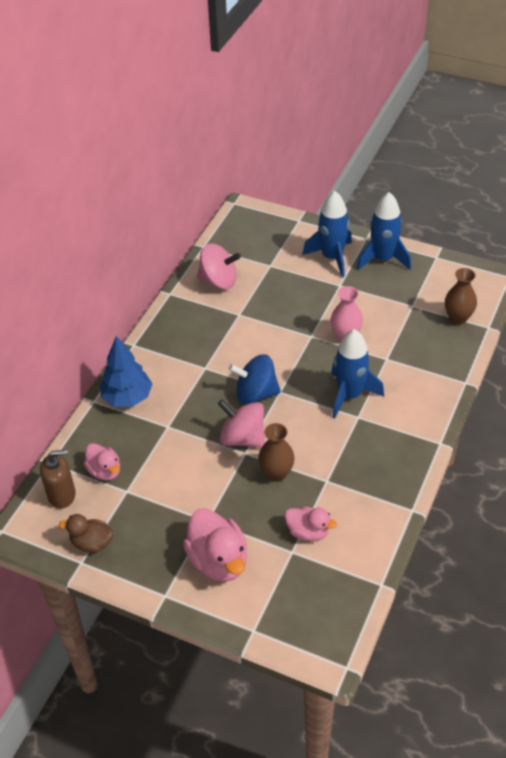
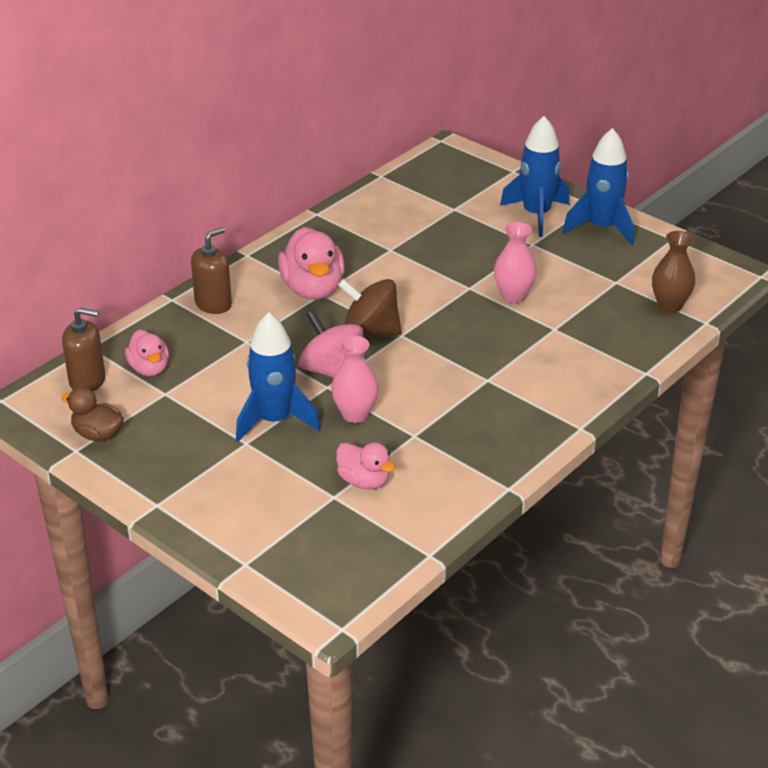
camera: 15 degrees right, 10 degrees down
(127, 398) = (213, 304): blue tree -> brown soap dispenser
(218, 561) = (239, 485): pink duck -> pink duck (313, 289)
(219, 281) = (383, 212): pink spinning top -> none
(256, 394) = (370, 331): blue spinning top -> brown spinning top
(276, 473) = (355, 414): brown vase -> pink vase
(350, 395) = (488, 355): blue rocket -> blue rocket (275, 420)

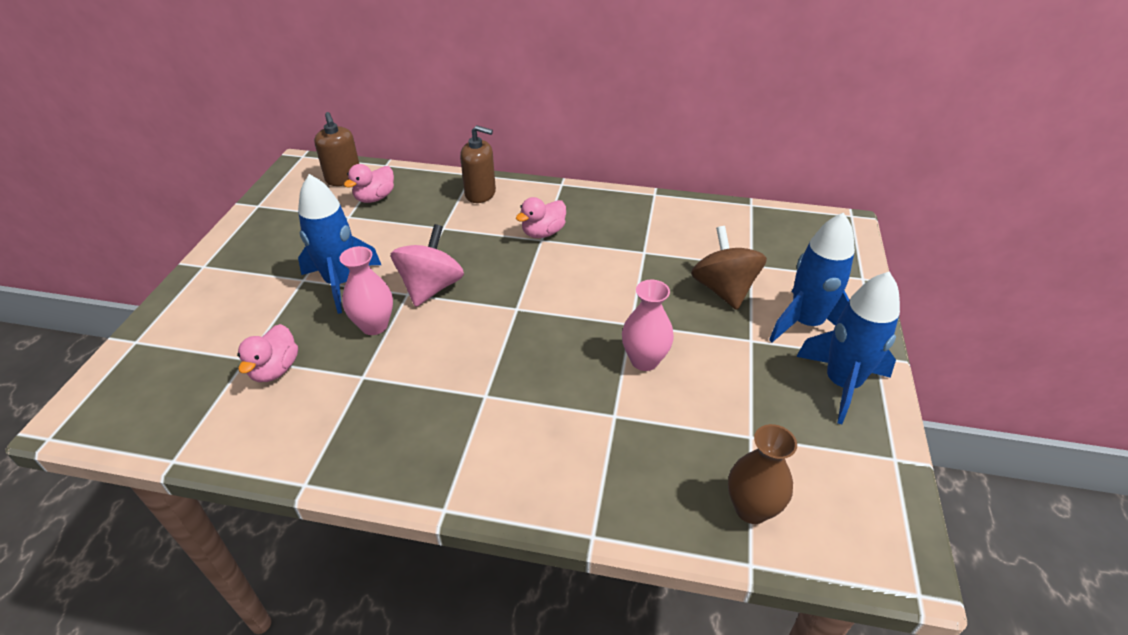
camera: 60 degrees right, 5 degrees up
(98, 434) = (280, 207): brown duck -> none
(313, 289) = (543, 233): pink duck -> pink duck, size x0.60
(370, 331) = (507, 287): brown spinning top -> brown spinning top (723, 290)

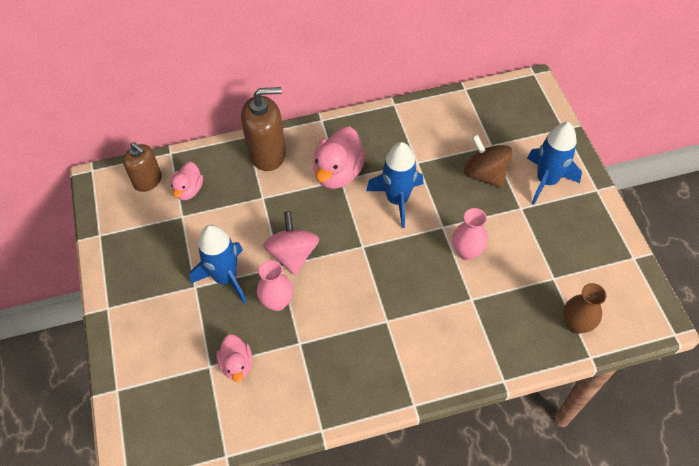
camera: 25 degrees left, 15 degrees up
(480, 194) = (267, 154): brown soap dispenser -> brown soap dispenser, size x1.52
(543, 233) = (338, 173): pink duck -> pink duck, size x1.67
(841, 384) = (586, 218): blue rocket -> blue rocket (397, 200)

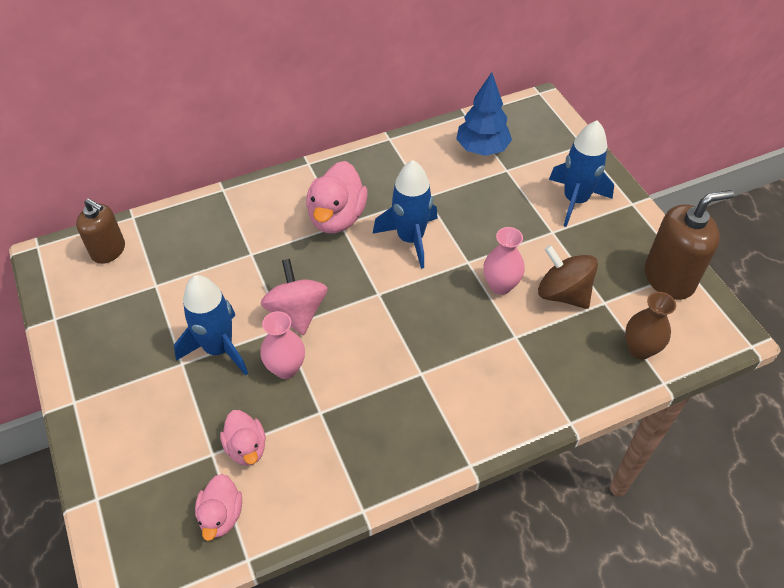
camera: 10 degrees left, 5 degrees down
(189, 190) = (160, 255): pink duck -> pink duck (221, 515)
(267, 154) = (250, 206): brown soap dispenser -> brown soap dispenser (669, 278)
(473, 122) = (482, 149): none -> blue tree
(485, 174) = (505, 201): brown spinning top -> brown spinning top (563, 293)

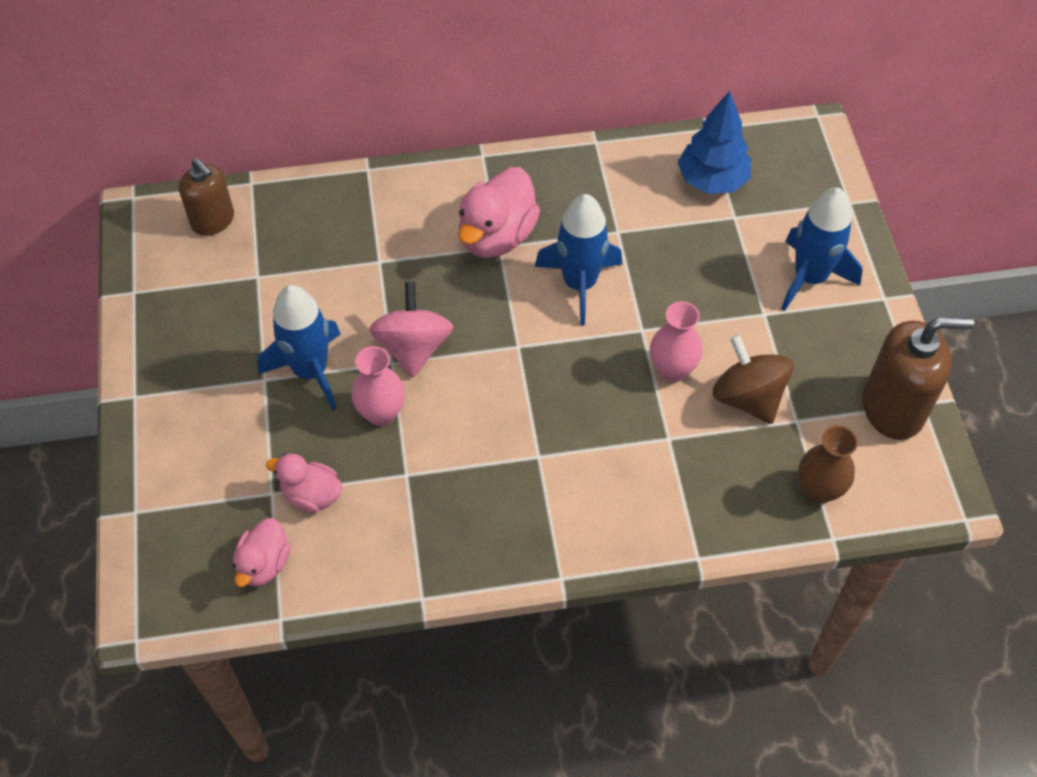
camera: 15 degrees right, 5 degrees up
(246, 447) = (311, 495): pink duck -> pink duck turned 120 degrees clockwise

